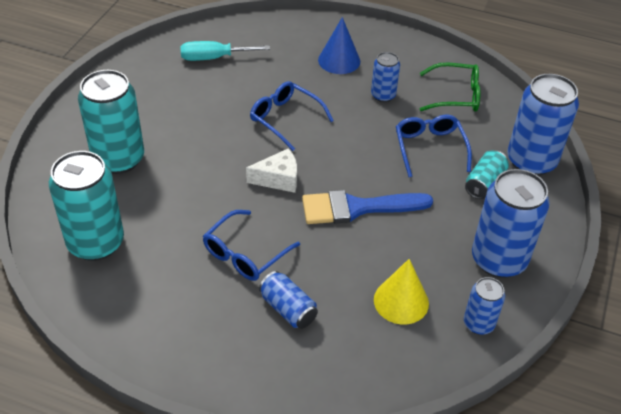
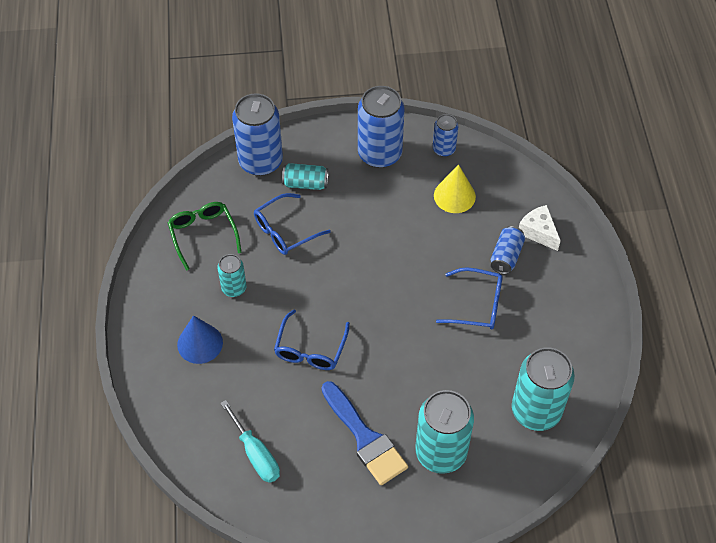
camera: 115 degrees left, 10 degrees up
(278, 179) = (387, 320): white cheese -> white cheese (538, 232)
(357, 208) = (384, 254): blue brush -> blue brush (365, 438)
(383, 95) = (234, 288): blue can -> turquoise can

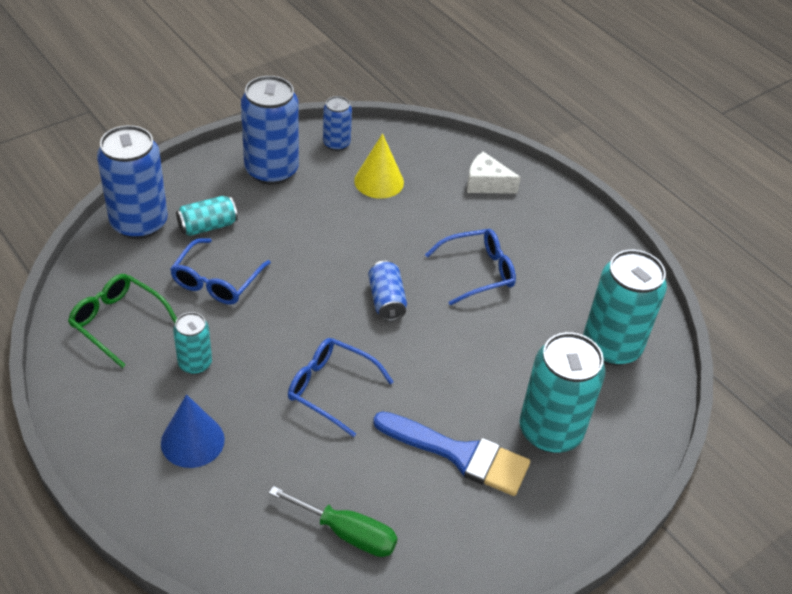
camera: 35 degrees left, 10 degrees down
(256, 454) = (347, 533): turquoise screwdriver -> green screwdriver
(310, 348) = (331, 389): blue glasses -> blue glasses turned 135 degrees clockwise
(506, 256) = (472, 216): blue can -> blue can (386, 300)

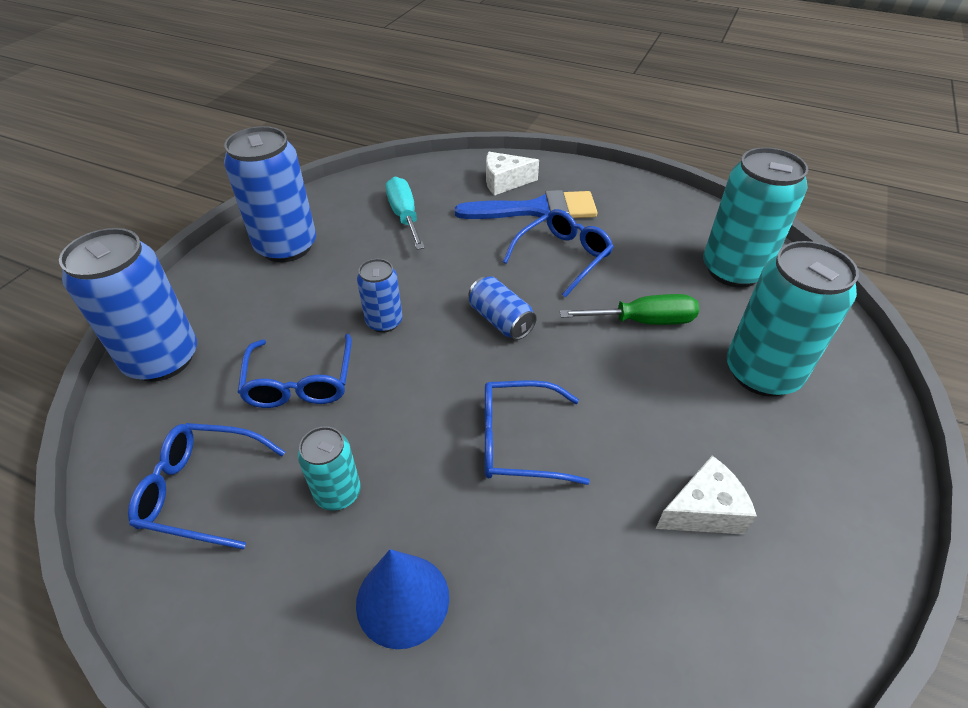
camera: 25 degrees left, 0 degrees up
(118, 322) = (202, 490): green glasses -> blue glasses
(207, 226) = (250, 328): turquoise can -> none
(336, 144) = (337, 199): blue can -> blue can (384, 322)
(347, 533) = (679, 613): green screwdriver -> green screwdriver (643, 321)
(379, 181) = (404, 216): yellow cone -> turquoise screwdriver
(416, 491) = (703, 510): none -> white cheese
(460, 455) = (707, 443): blue brush -> blue brush (536, 210)

